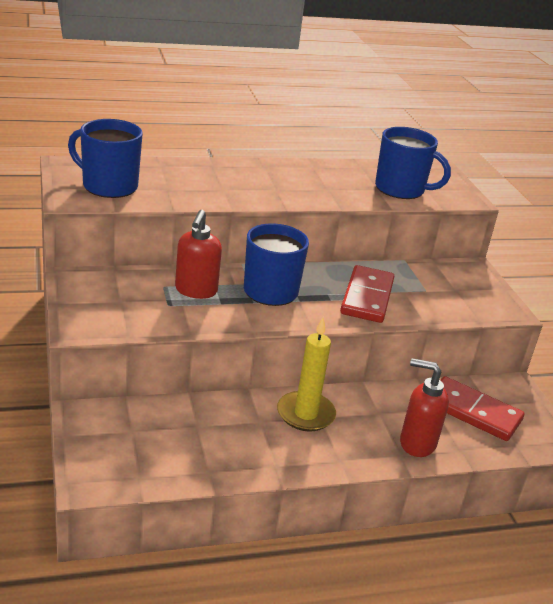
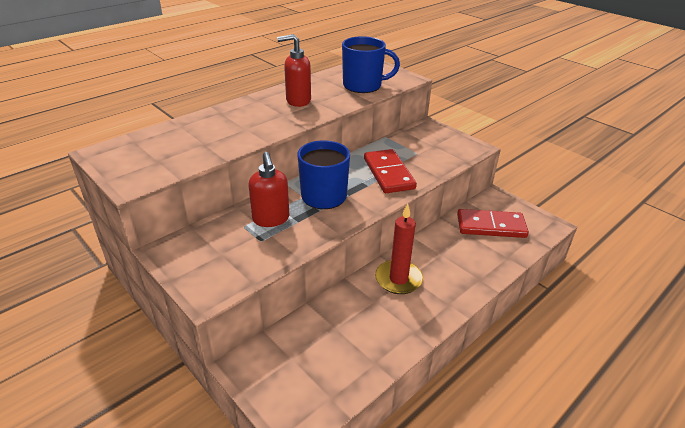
camera: 25 degrees left, 5 degrees up
(108, 186) = (153, 159): blue mug -> none
(305, 414) = (398, 279): yellow candle -> red candle
(416, 443) = (481, 265): red soap dispenser -> red soap dispenser (298, 101)

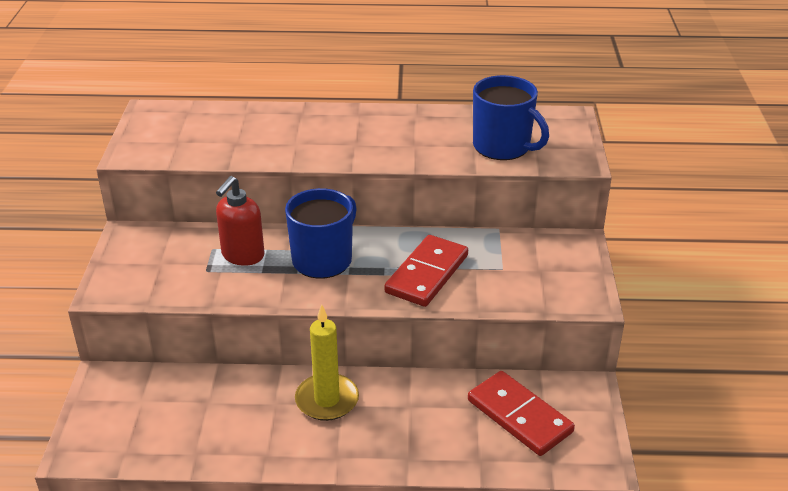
camera: 45 degrees right, 0 degrees up
(298, 101) = (396, 134): red soap dispenser -> none
(398, 279) = (327, 400): red candle -> yellow candle

